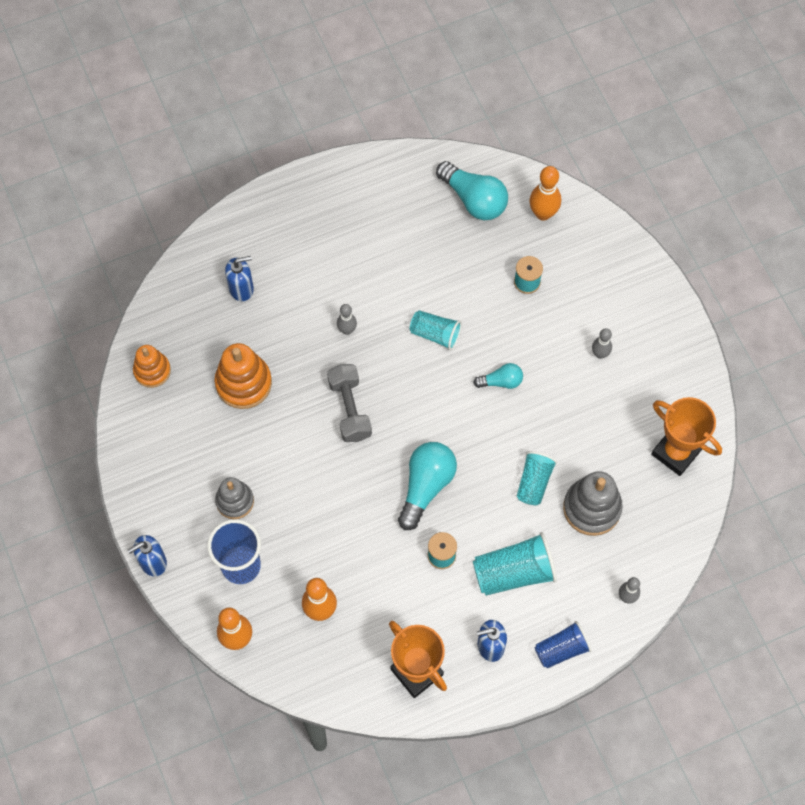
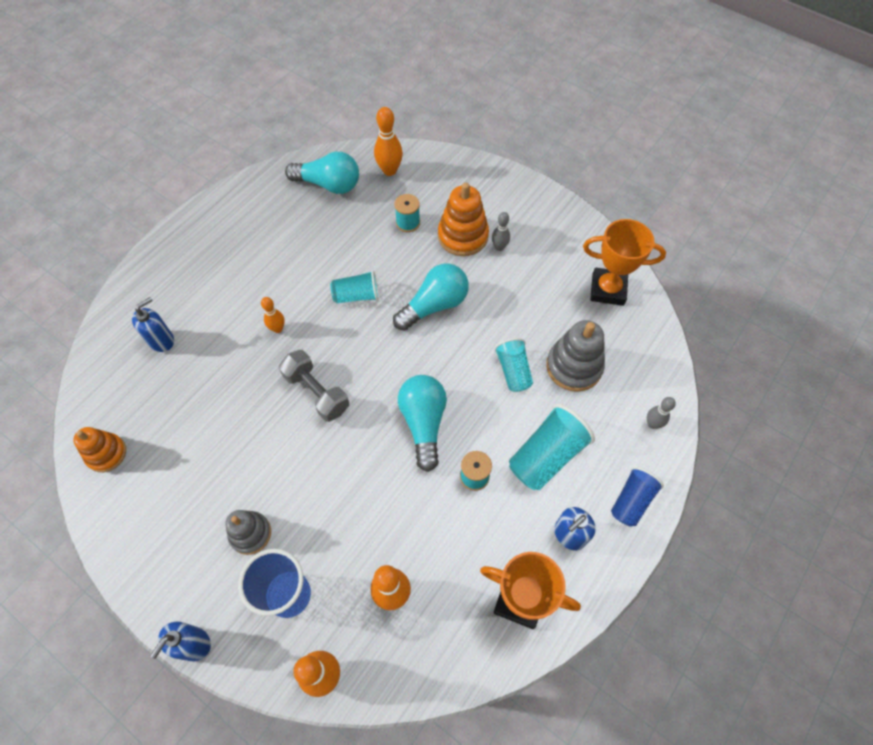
camera: 30 degrees left, 5 degrees down
(243, 383) = (204, 420): orange stacking toy -> orange stacking toy (463, 236)
(347, 330) = (277, 329): grey bowling pin -> orange bowling pin
(501, 381) = (434, 305): turquoise light bulb -> turquoise light bulb, size x1.81

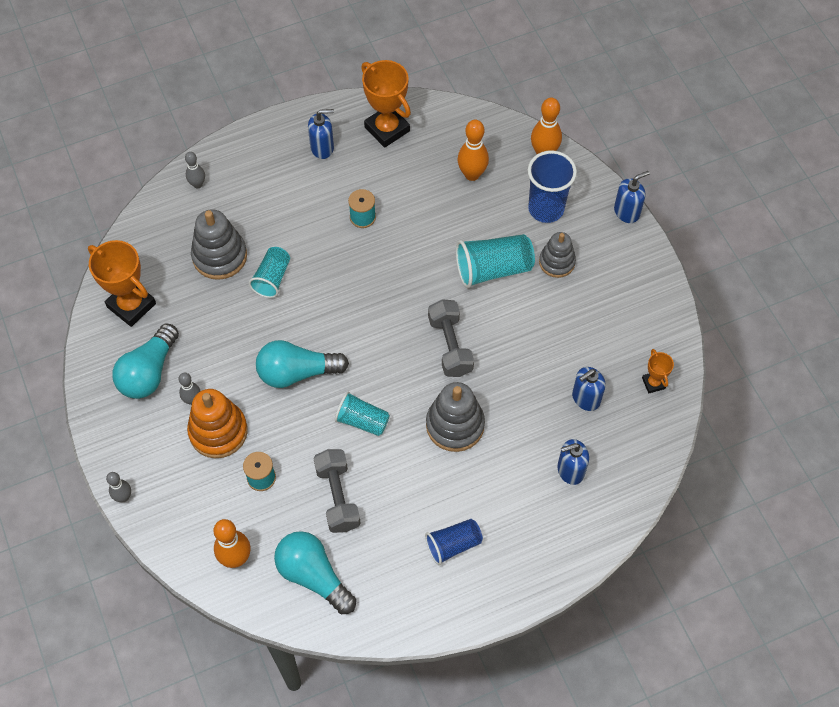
camera: 150 degrees left, 0 degrees up
(106, 453) = (653, 383): orange stacking toy -> orange trophy
(169, 407) = (585, 398): none -> blue soap dispenser
(277, 329) = (455, 425): orange bowling pin -> grey stacking toy
(342, 237) = (337, 497): none -> grey dumbbell
(423, 423) = (375, 275): turquoise light bulb -> turquoise light bulb (149, 372)
(494, 169) = (123, 497): none -> grey bowling pin
(546, 456) = (297, 203): turquoise cup -> turquoise cup (493, 269)
(631, 501) = (260, 145): blue cup -> blue cup (453, 545)

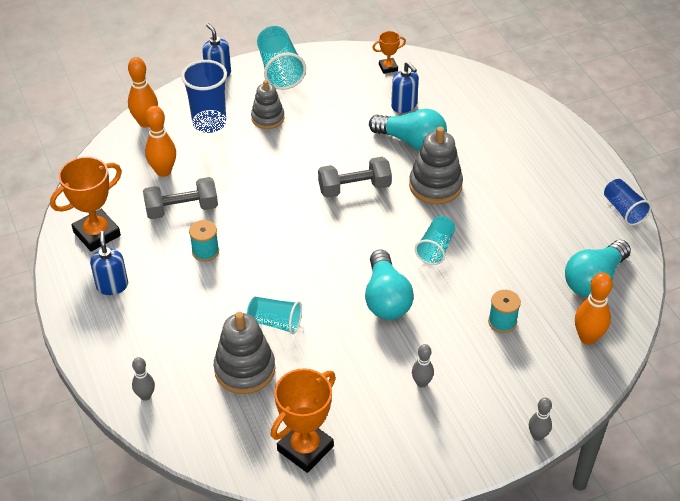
camera: 90 degrees left, 15 degrees down
(149, 372) = (390, 425): turquoise light bulb -> turquoise light bulb (411, 141)
(218, 431) = (456, 359): orange stacking toy -> none
(337, 497) = (514, 264): grey dumbbell -> grey dumbbell (182, 209)
(453, 545) = (549, 188): blue cup -> blue cup (623, 210)
(493, 269) = (273, 159): turquoise cup -> turquoise cup (279, 70)
(570, 470) = (471, 117): blue soap dispenser -> none

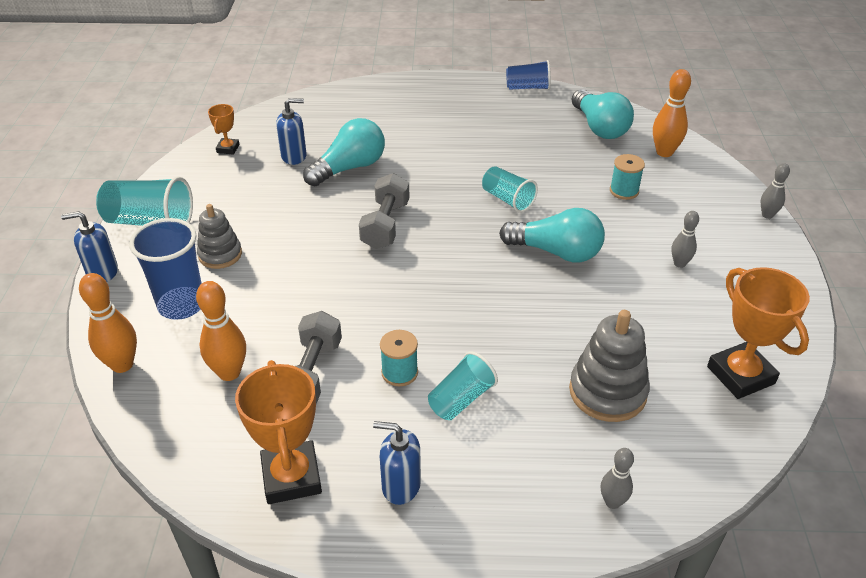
camera: 65 degrees left, 5 degrees down
(275, 322) = (548, 344): turquoise cup -> turquoise cup (461, 399)
(435, 185) = (423, 173): grey stacking toy -> none

